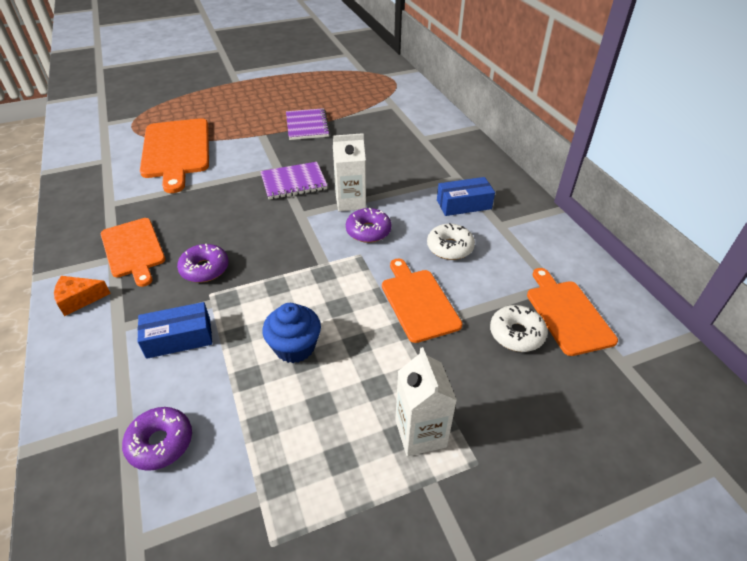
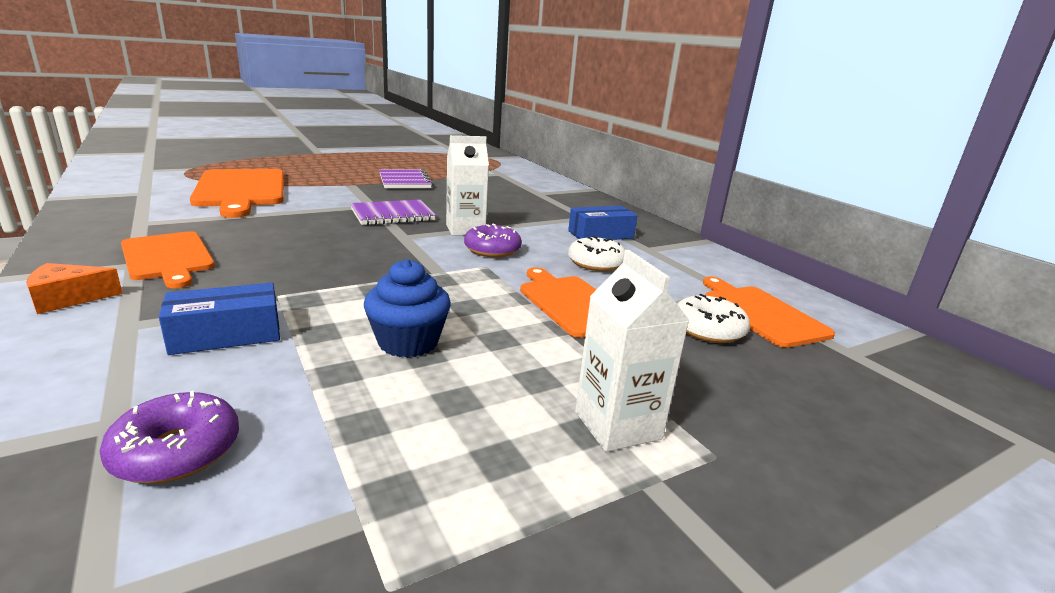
camera: 10 degrees left, 20 degrees down
(205, 269) = (272, 274): purple donut -> none

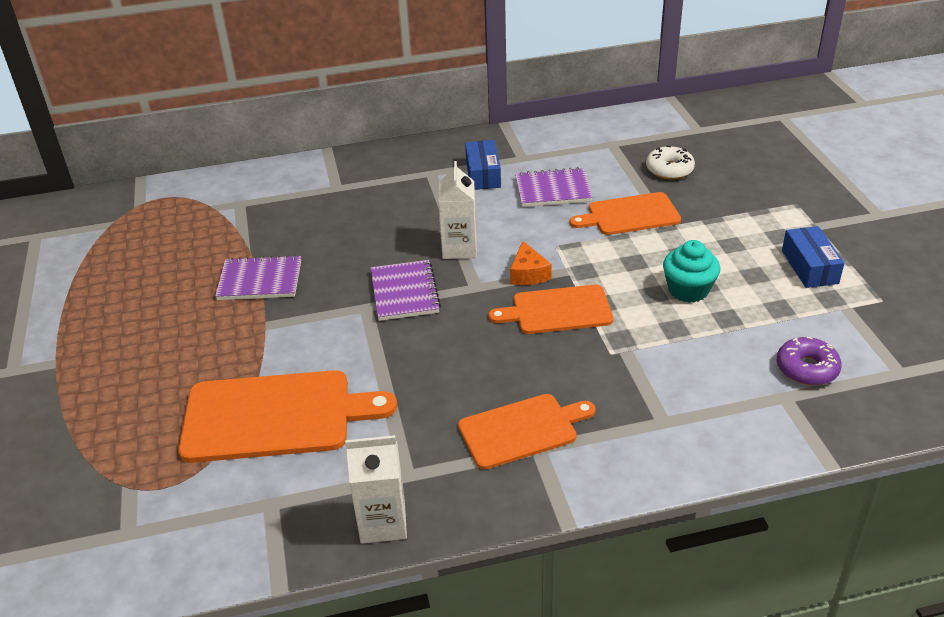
camera: 70 degrees left, 15 degrees up
(69, 298) = (615, 466): orange cheese -> orange cheese (528, 274)
(226, 335) = (678, 370): blue box -> blue box (809, 267)
(408, 342) = (688, 290): blue cupcake -> turquoise cupcake
(492, 250) = (517, 238): purple donut -> none
(596, 263) = (552, 190): white donut -> purple notebook
(617, 425) = (774, 226): white carton -> white carton (383, 523)
(761, 313) = (646, 143): orange cutting board -> orange cutting board (557, 310)

